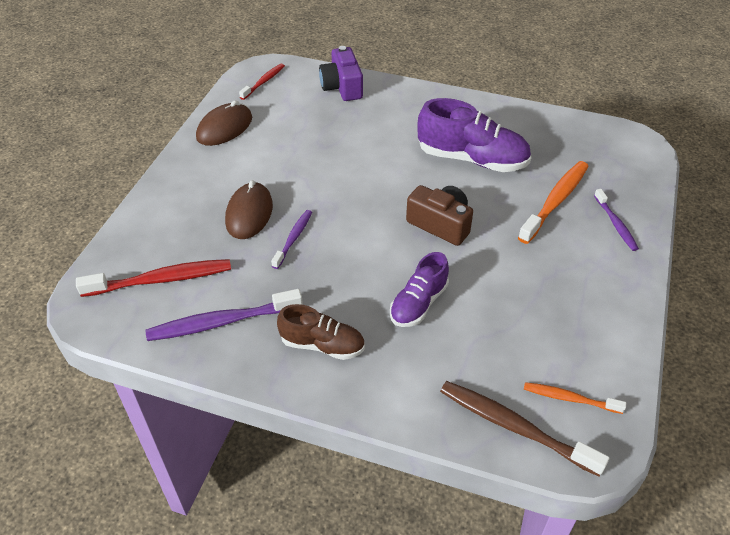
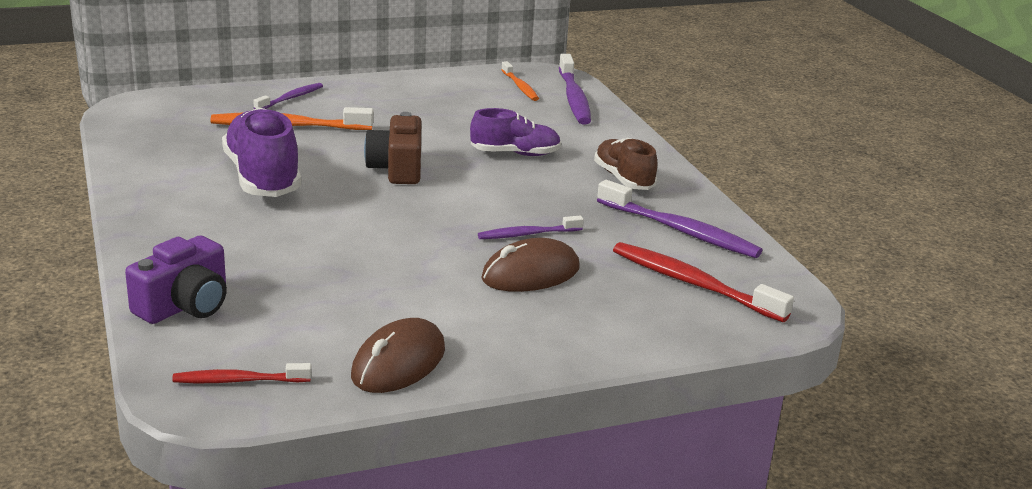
camera: 130 degrees left, 20 degrees down
(224, 128) = (398, 363): brown mouse -> brown mouse turned 60 degrees counterclockwise
(514, 427) = (574, 98): brown toothbrush -> purple toothbrush

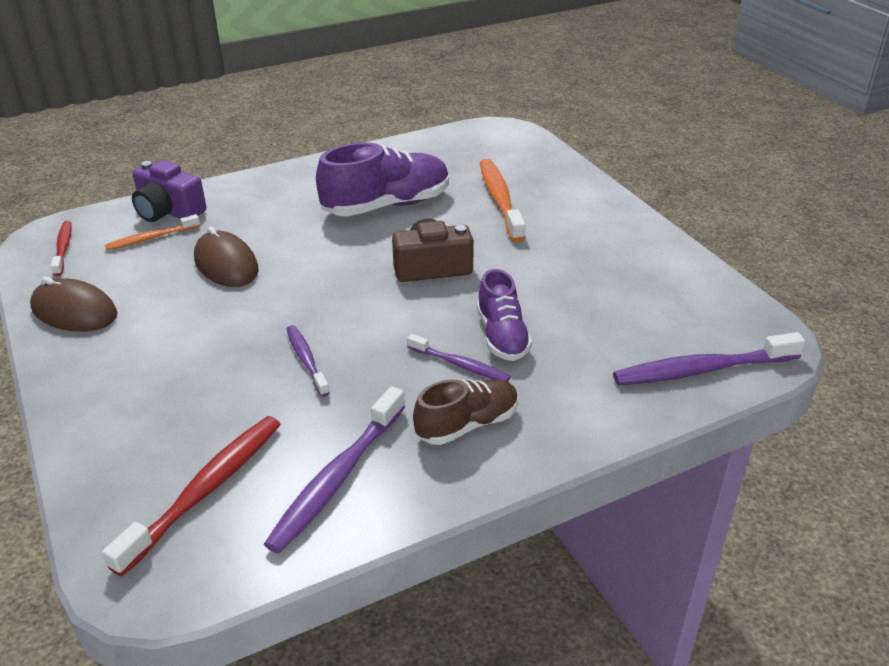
camera: 85 degrees right, 10 degrees up
(290, 98) = (566, 191): purple toothbrush -> purple toothbrush (460, 365)
(520, 87) = (707, 323): orange toothbrush -> orange toothbrush (151, 238)
(530, 273) = (223, 368): brown mouse -> brown mouse (226, 264)

